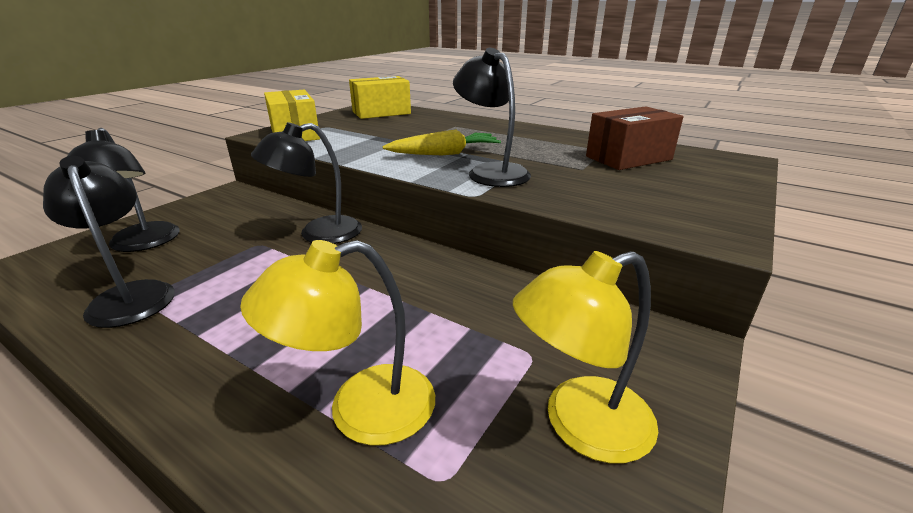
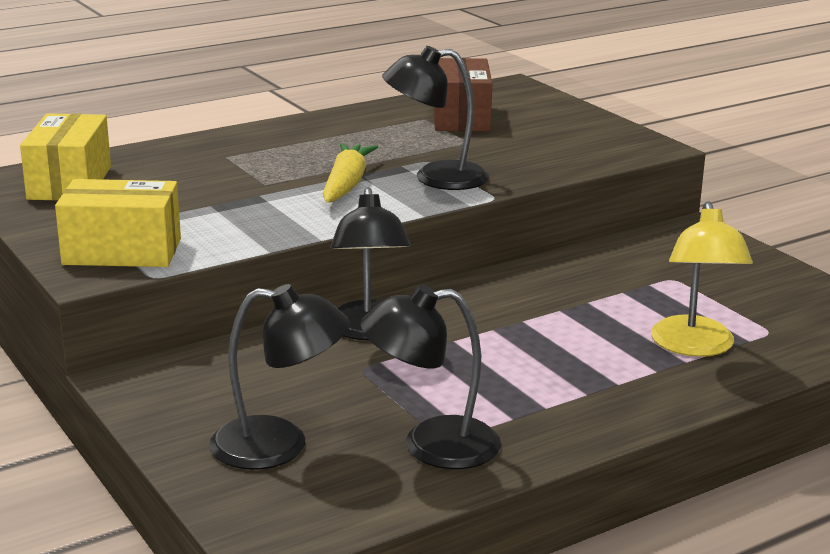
camera: 65 degrees left, 5 degrees down
(580, 425) = (748, 283): yellow lamp -> none

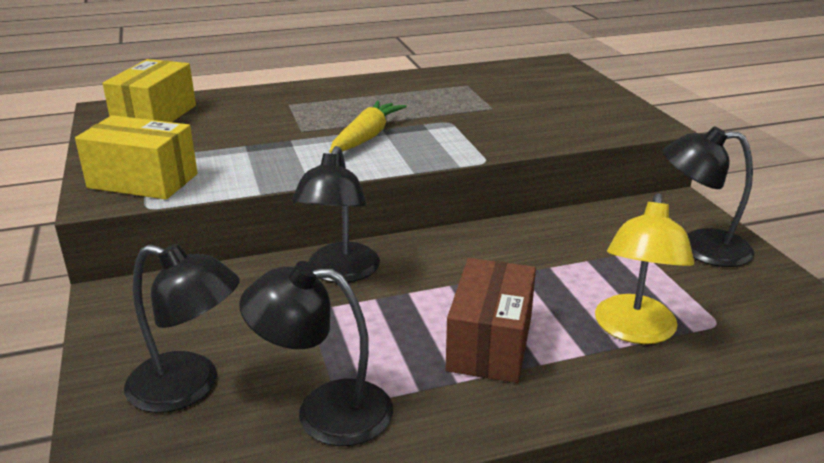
camera: 15 degrees right, 5 degrees up
(436, 178) = (445, 137): black lamp -> black lamp (699, 248)
(460, 118) = (497, 86): brown box -> brown box (490, 343)

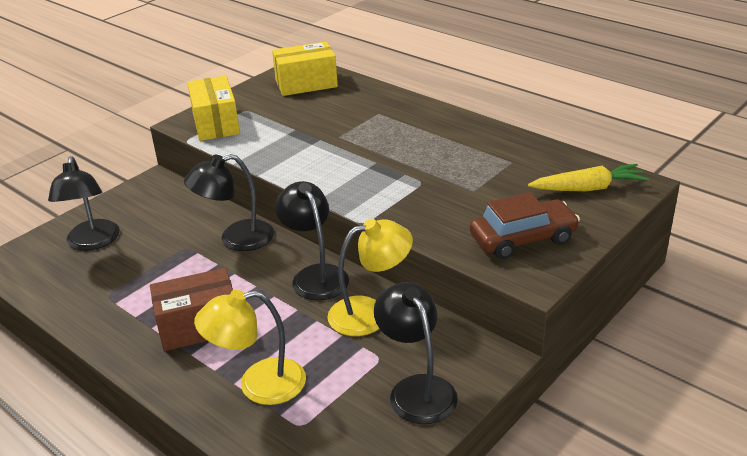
camera: 60 degrees right, 5 degrees up
(324, 411) = (97, 292): black lamp -> black lamp (315, 275)
(366, 137) = (354, 163): yellow carrot -> yellow carrot (588, 188)
(566, 236) = (370, 313): none -> yellow lamp
(591, 113) = (523, 239): none -> brown car

